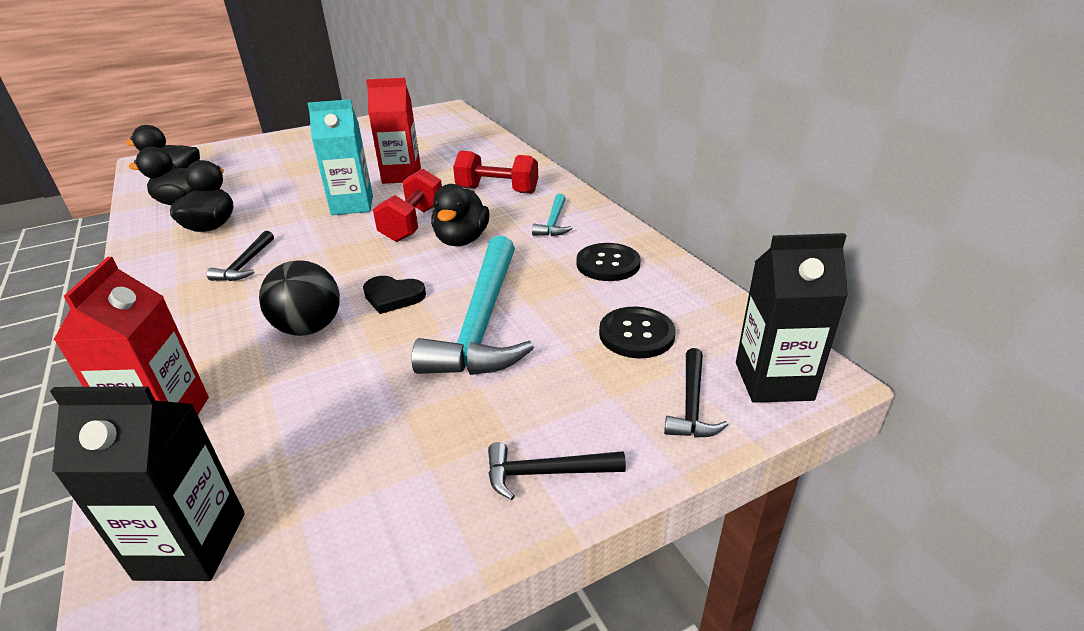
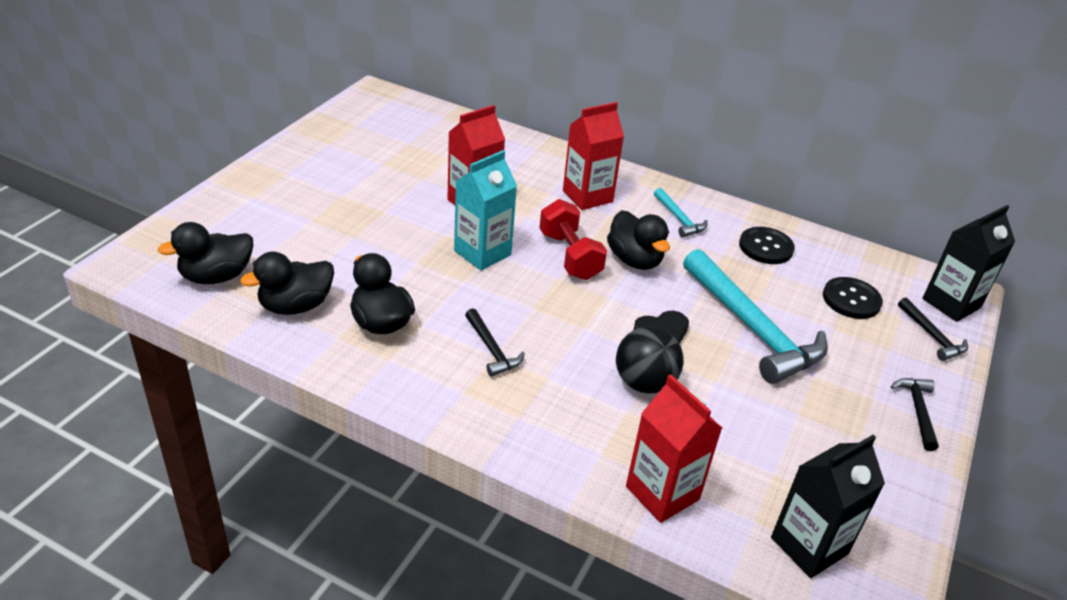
camera: 40 degrees left, 5 degrees up
(497, 190) = (587, 196): red dumbbell -> red carton
(546, 473) = (917, 411): black hammer -> black hammer turned 135 degrees clockwise

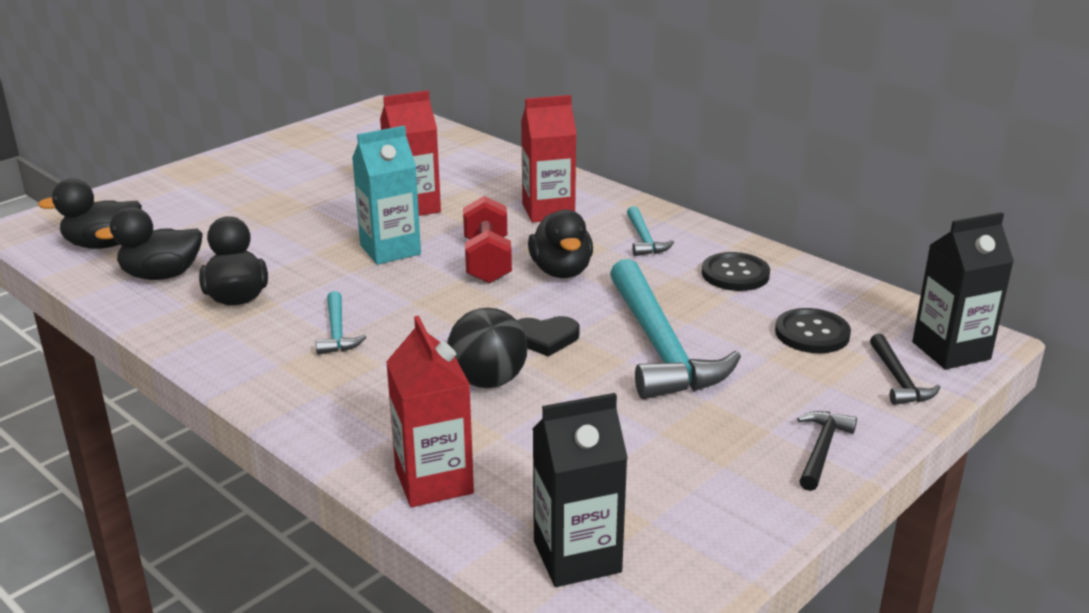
camera: 20 degrees right, 10 degrees down
(492, 349) = (337, 332): black hammer -> turquoise hammer

